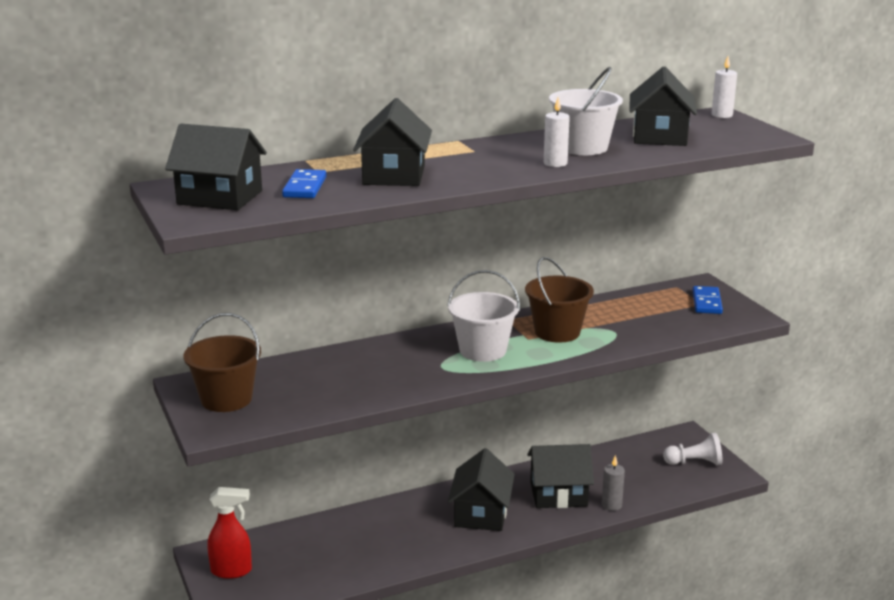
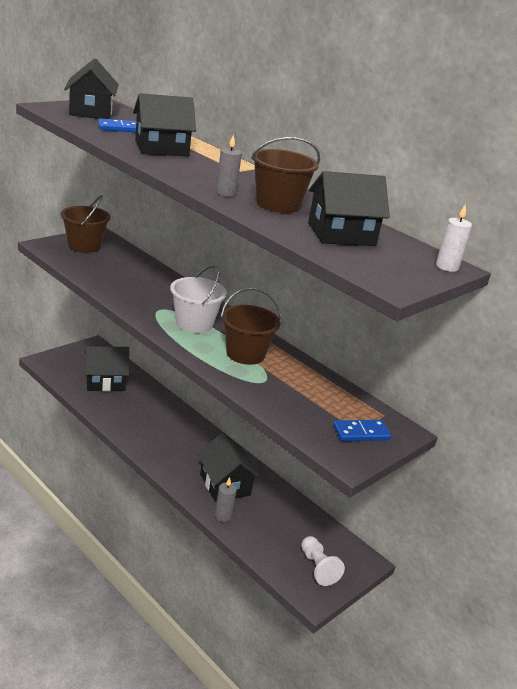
camera: 65 degrees right, 5 degrees up
(232, 571) = (80, 356): red spray bottle -> none
(481, 513) = (181, 447): black house -> black house (105, 381)
(555, 163) = (225, 193): white candle -> grey candle
(583, 148) = (278, 204): white bucket -> brown bucket

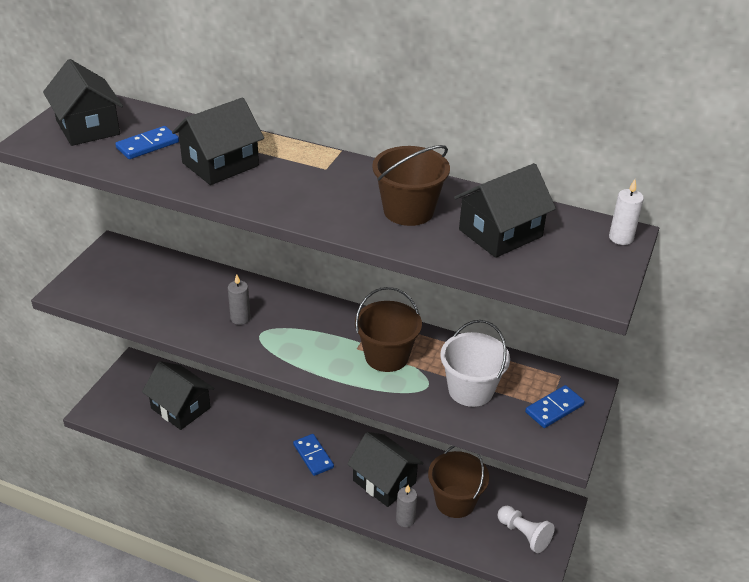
camera: 20 degrees left, 10 degrees up
(84, 246) = (110, 273): brown bucket -> brown bucket (455, 501)
(105, 381) = (180, 408): black house -> black house turned 75 degrees clockwise
(181, 447) = (313, 456): none -> blue domino
(194, 323) = (309, 337): white bucket -> white bucket (470, 390)
(225, 193) = (347, 216): grey candle -> grey candle (240, 318)

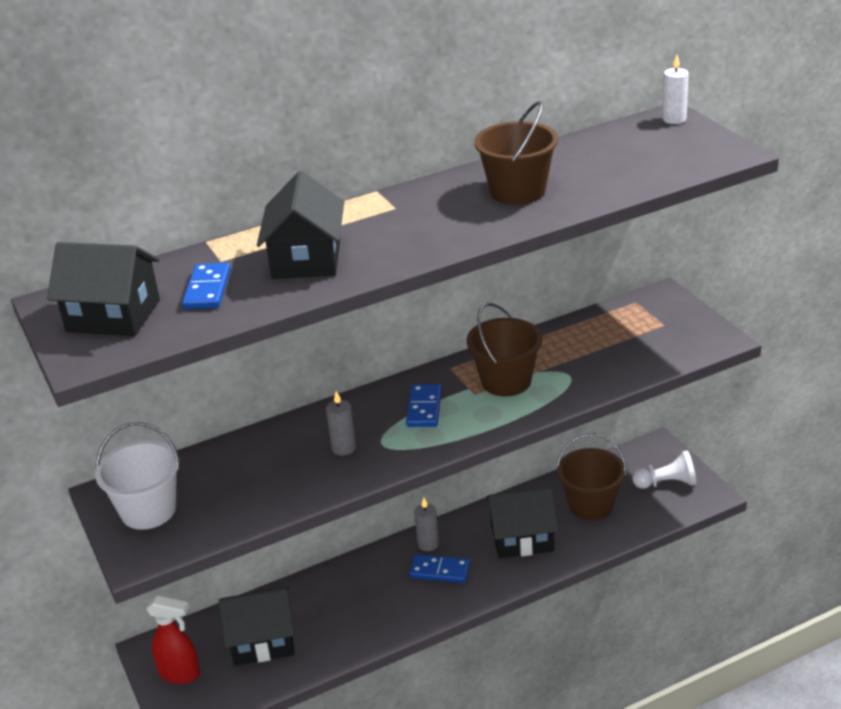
camera: 45 degrees left, 5 degrees down
(126, 389) = (180, 674): none -> red spray bottle
(405, 519) = (579, 547): grey candle -> grey candle (428, 544)
(470, 390) = (600, 354): white bucket -> white bucket (148, 510)
(500, 233) = (604, 163): black house -> none
(554, 408) = (669, 323): blue domino -> blue domino (424, 408)

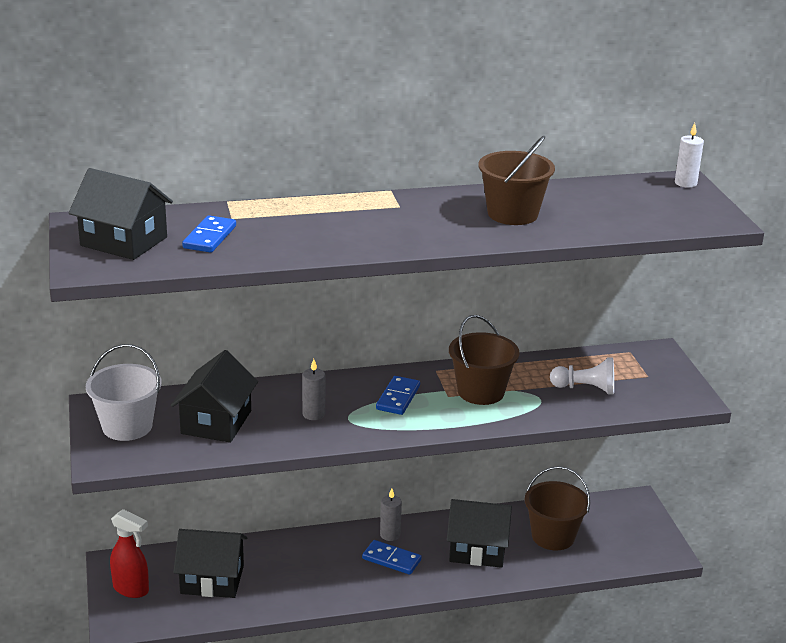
camera: 10 degrees right, 5 degrees down
(306, 259) = (303, 230): black house -> black house (216, 422)
(667, 483) = (632, 534): white pawn -> white pawn (585, 389)

